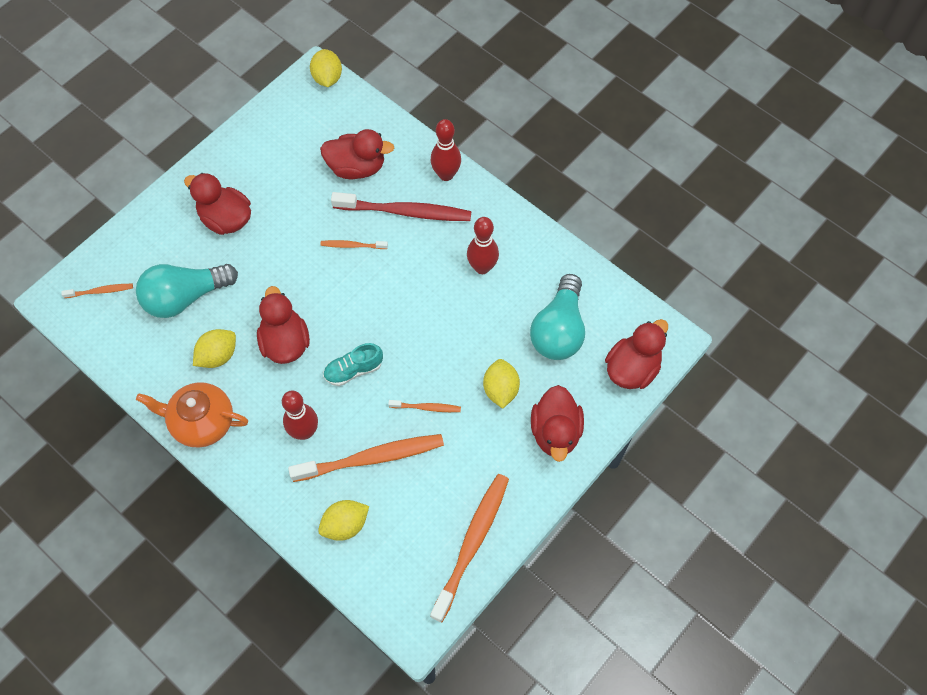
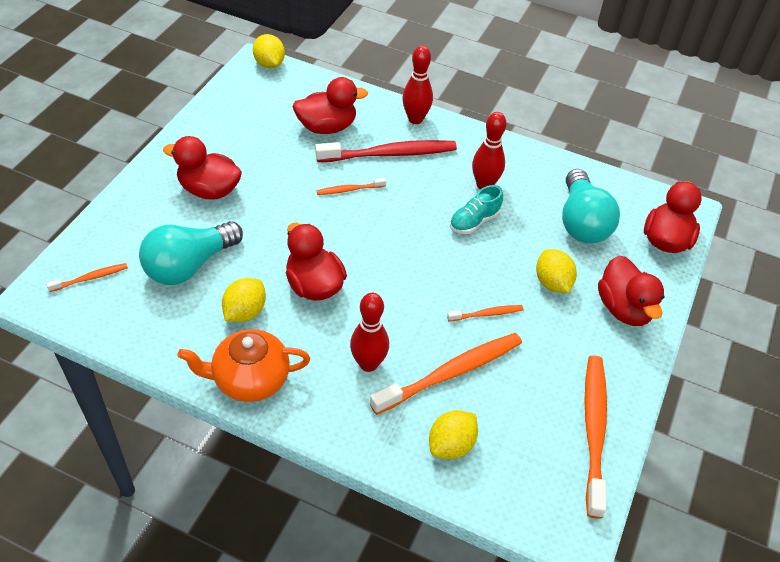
camera: 20 degrees left, 15 degrees down
(353, 370) = (396, 296): turquoise shoe -> turquoise shoe (474, 221)

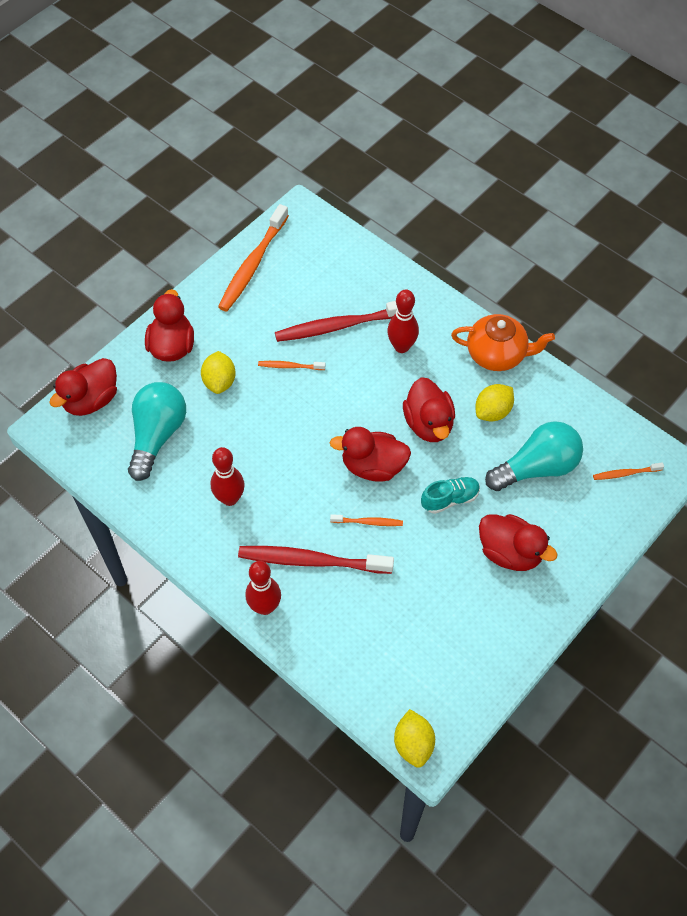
camera: 160 degrees left, 10 degrees up
(327, 127) = (368, 616): red duck -> red duck (373, 466)
(451, 373) = (339, 326): orange toothbrush -> red toothbrush
(451, 445) = (360, 277): yellow lemon -> none
(474, 221) = (259, 458): turquoise shoe -> turquoise shoe (450, 499)

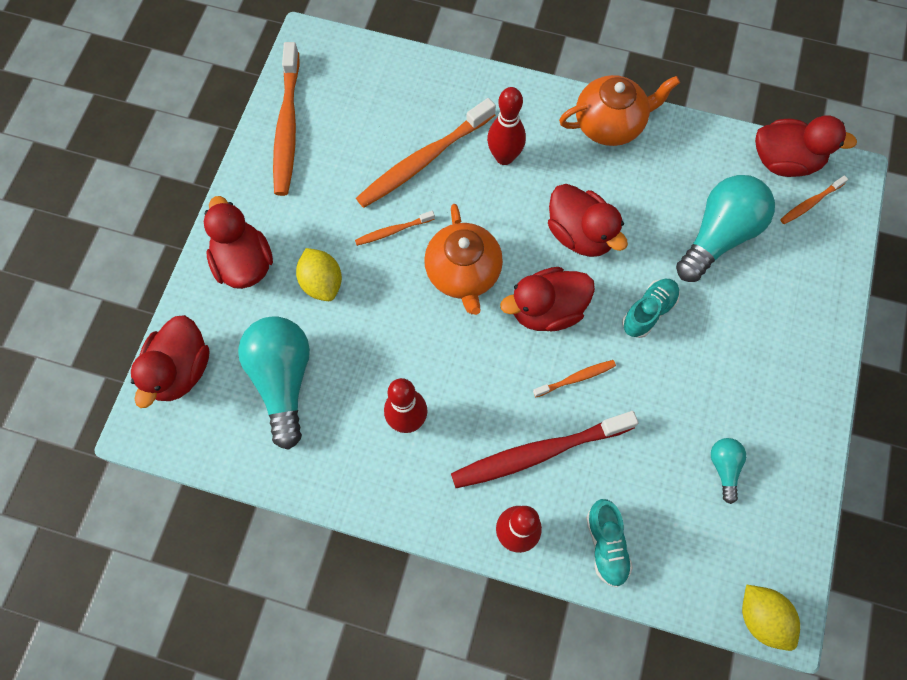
camera: 25 degrees left, 10 degrees up
(325, 416) = (463, 273): none -> orange teapot
(326, 644) = (606, 545): none -> turquoise shoe
(339, 326) = (423, 160): red toothbrush -> orange toothbrush
(445, 631) = (724, 467): none -> turquoise light bulb
(493, 411) = (640, 191): yellow lemon -> none
(510, 552) = (743, 345): red duck -> red duck (784, 161)

